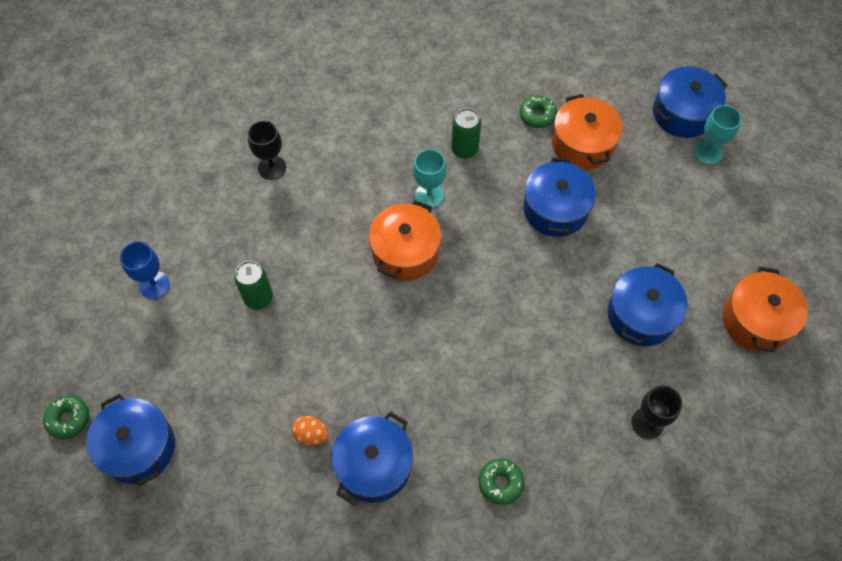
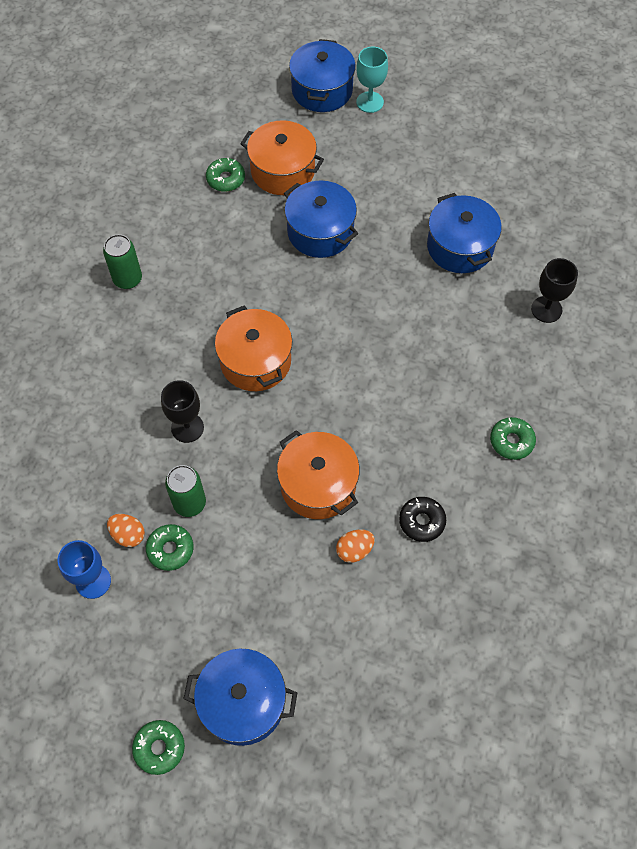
camera: 50 degrees left, 0 degrees up
(204, 279) = (128, 535): none -> orange egg
(214, 313) = (170, 549): none -> green donut
(272, 167) = (72, 403): black goblet -> black goblet (187, 427)
(374, 465) = (422, 521): blue pot -> black donut
(429, 195) = (221, 306): turquoise goblet -> none
(464, 149) = (204, 250): green can -> green can (127, 279)
(756, 320) = (528, 182): orange pot -> orange pot (318, 485)

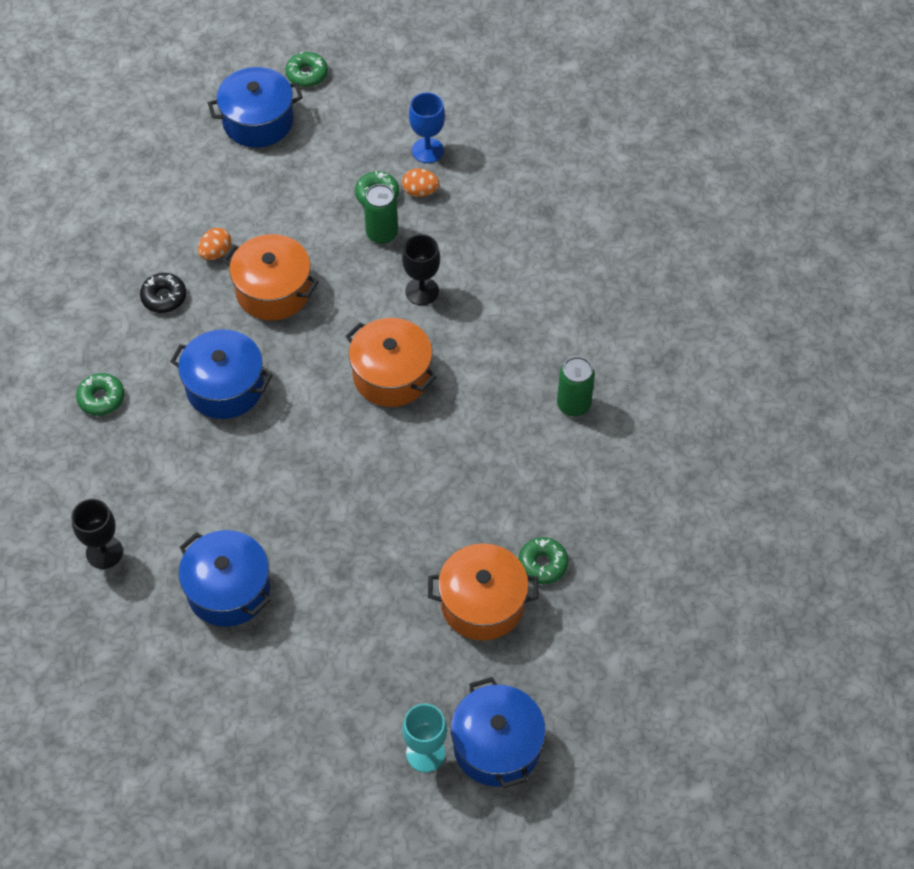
camera: 155 degrees right, 5 degrees down
(320, 231) = (397, 543): blue pot -> blue pot (225, 387)

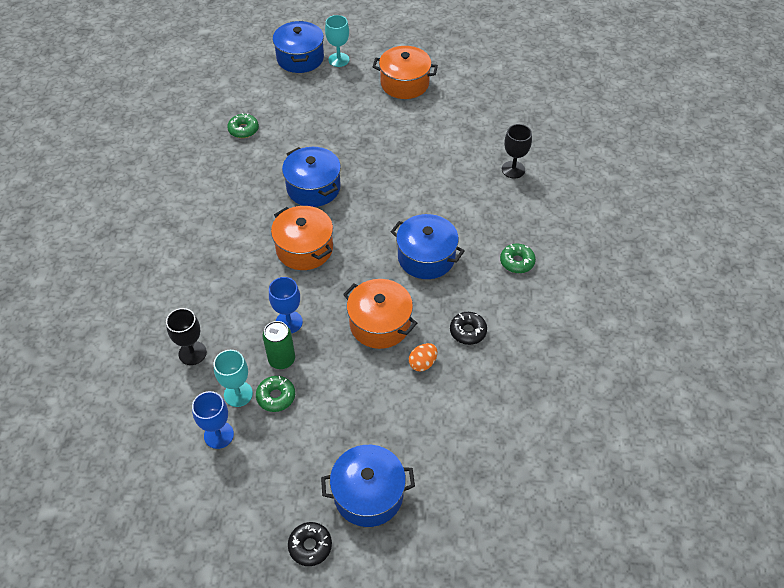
camera: 170 degrees left, 5 degrees down
(228, 590) = (436, 141): blue pot -> blue pot (313, 188)
(307, 74) = (310, 546): green donut -> black donut
(385, 277) = (289, 322): none -> blue goblet
(420, 191) = (238, 394): orange egg -> turquoise goblet
(422, 291) = (264, 306): black goblet -> black goblet (192, 353)
(482, 603) = (286, 116): orange pot -> orange pot (404, 83)
(573, 404) = (185, 212): green can -> none

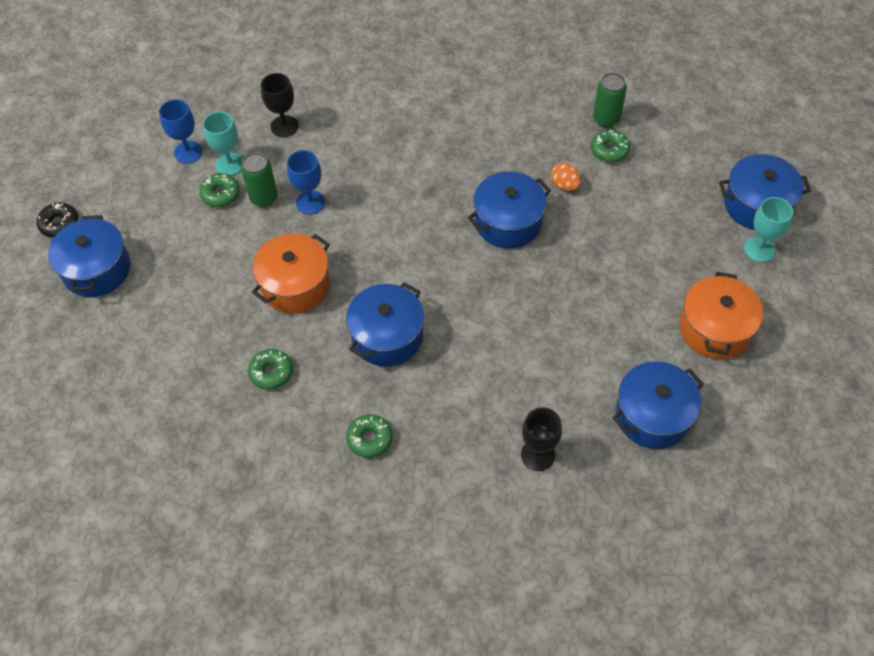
camera: 95 degrees right, 5 degrees up
(210, 131) = (606, 119): none -> green can
(304, 248) = (411, 214): orange pot -> none
(422, 363) = (236, 324): orange egg -> orange egg (564, 185)
(468, 331) = (271, 372): black donut -> green donut
(474, 114) = (653, 415): none -> blue pot

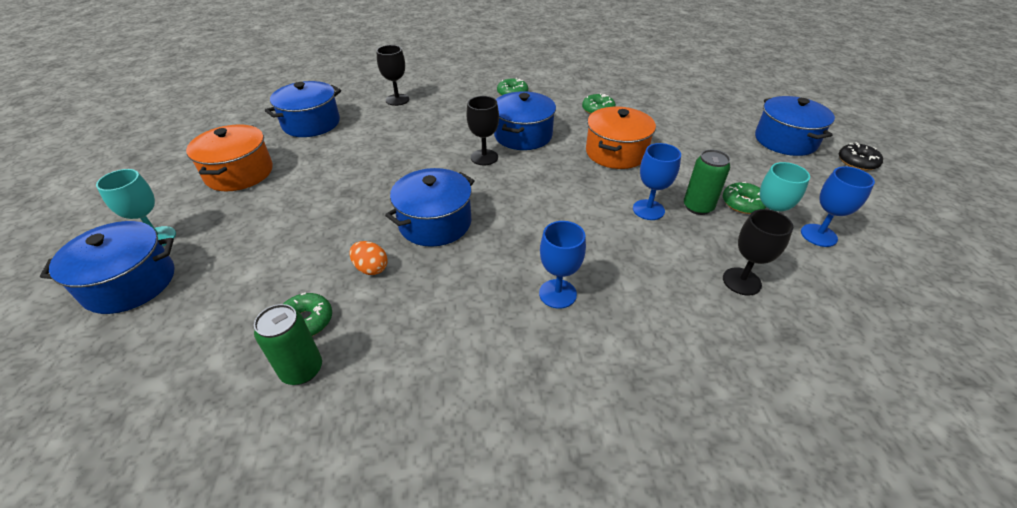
camera: 165 degrees right, 15 degrees down
(424, 140) = (557, 294): none -> blue goblet
(443, 304) = (484, 157): none -> black goblet

